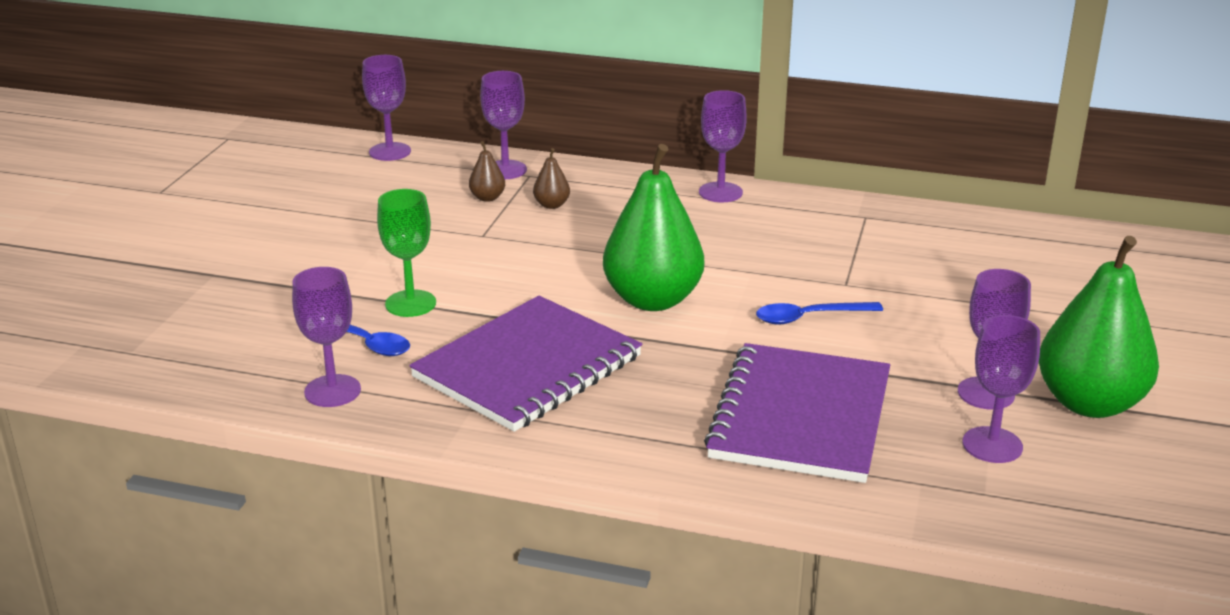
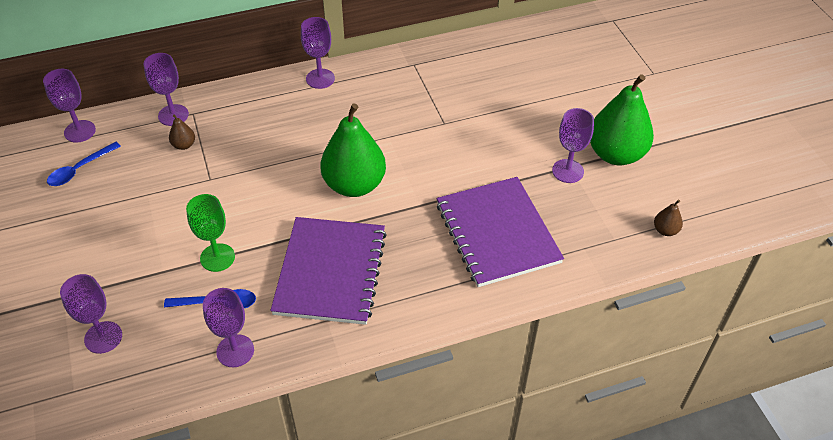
camera: 35 degrees left, 20 degrees up
(551, 205) = (230, 133): brown pear -> brown pear (665, 230)
(809, 317) = (446, 158): blue spoon -> blue spoon (80, 169)
(992, 445) = (595, 205): purple goblet -> purple goblet (103, 337)

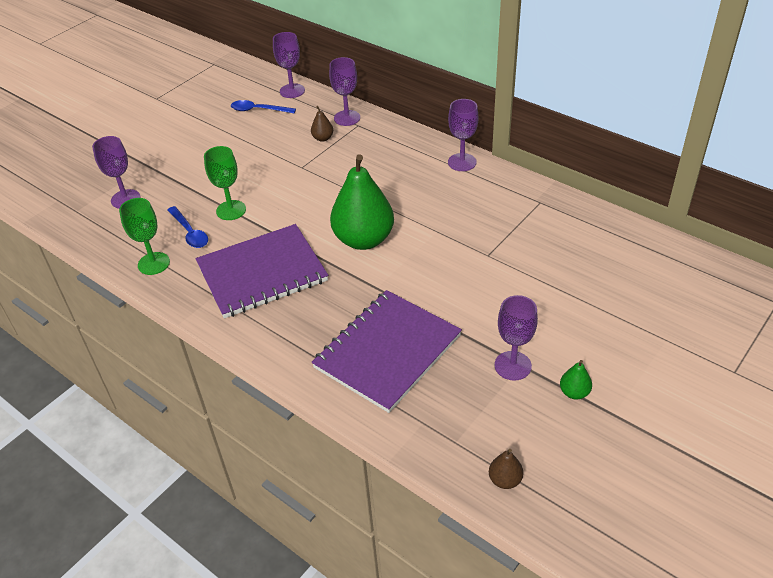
camera: 60 degrees right, 5 degrees down
(235, 351) = (153, 263): purple goblet -> green goblet
(615, 154) = (574, 392): green pear -> green pear, size x0.41

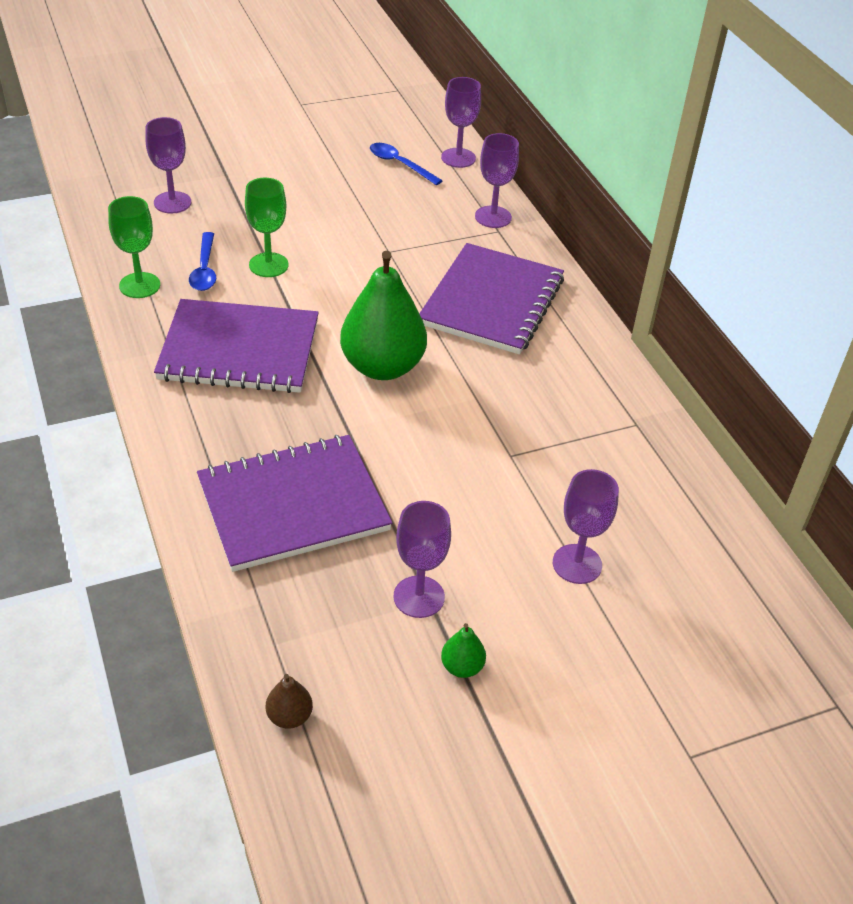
camera: 25 degrees right, 0 degrees up
(323, 138) = (443, 229): brown pear -> none
(393, 169) = (492, 302): none -> purple notebook
(462, 162) = (583, 331): purple goblet -> purple goblet (577, 564)

